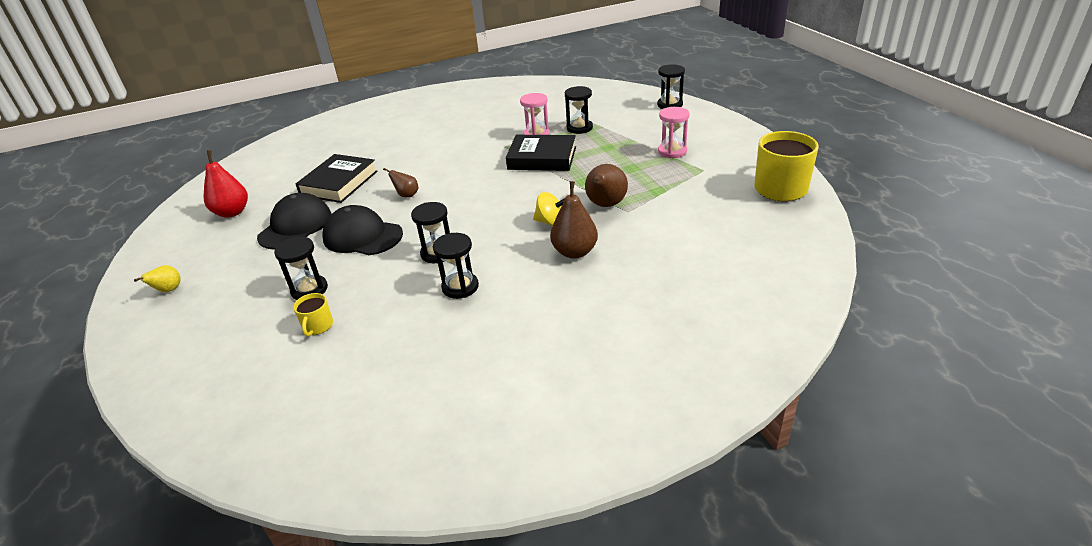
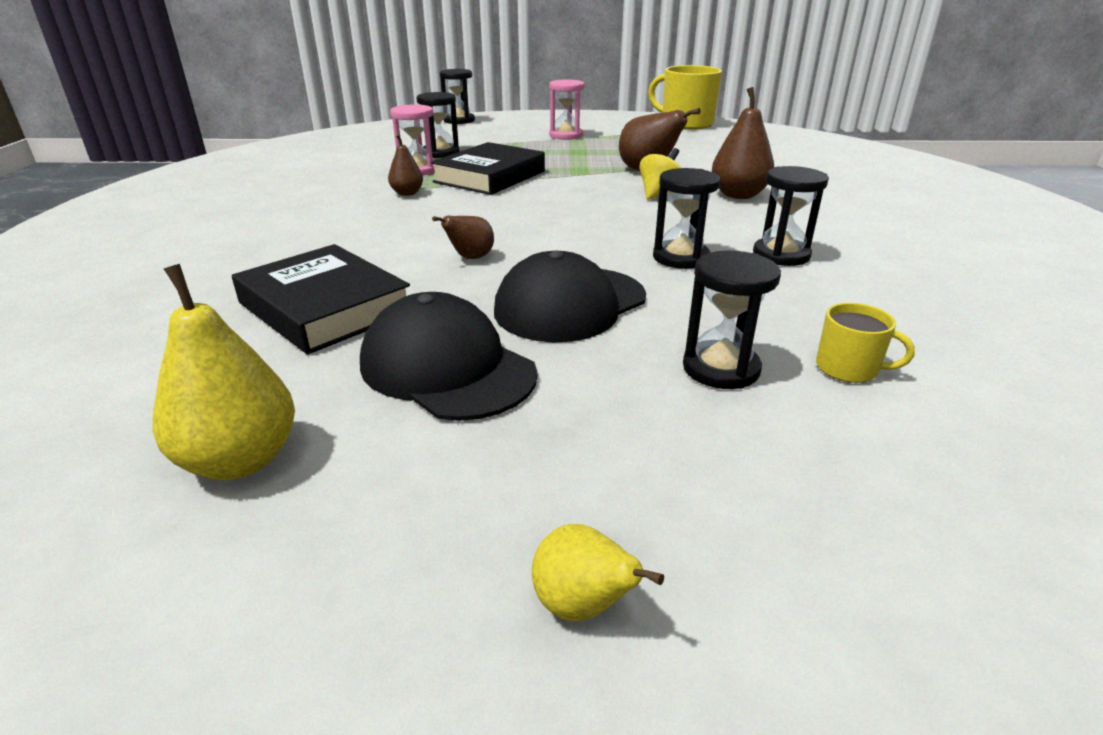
camera: 70 degrees left, 5 degrees down
(232, 212) = (240, 460): red pear -> yellow pear
(492, 147) = (407, 193): none -> brown pear

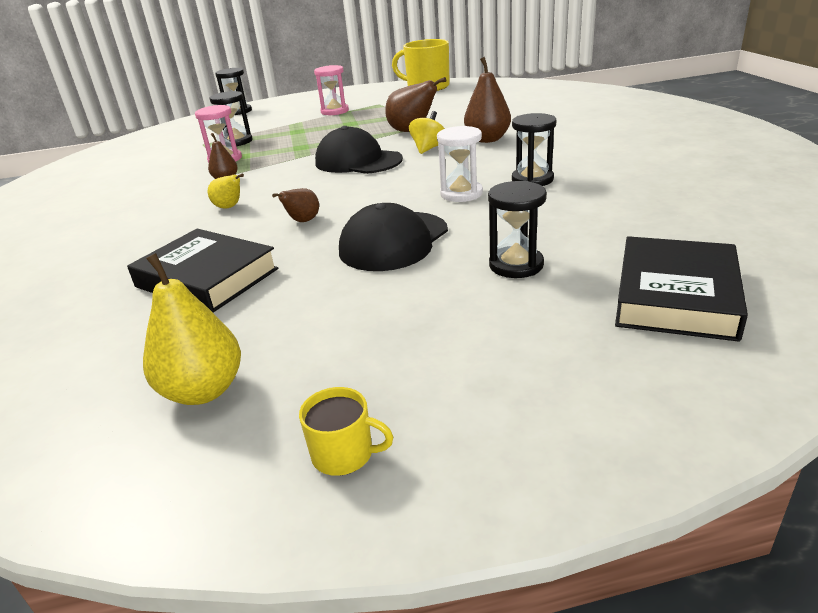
camera: 10 degrees left, 0 degrees up
(447, 368) = (323, 302): black cap -> black cap (358, 161)
(490, 177) = (287, 155): black book -> black book (676, 296)
(583, 606) = (479, 421): yellow pear -> yellow pear (230, 207)
(680, 257) = (461, 194): black hourglass -> white hourglass
(848, 368) = (599, 249): yellow mug -> yellow mug (344, 454)

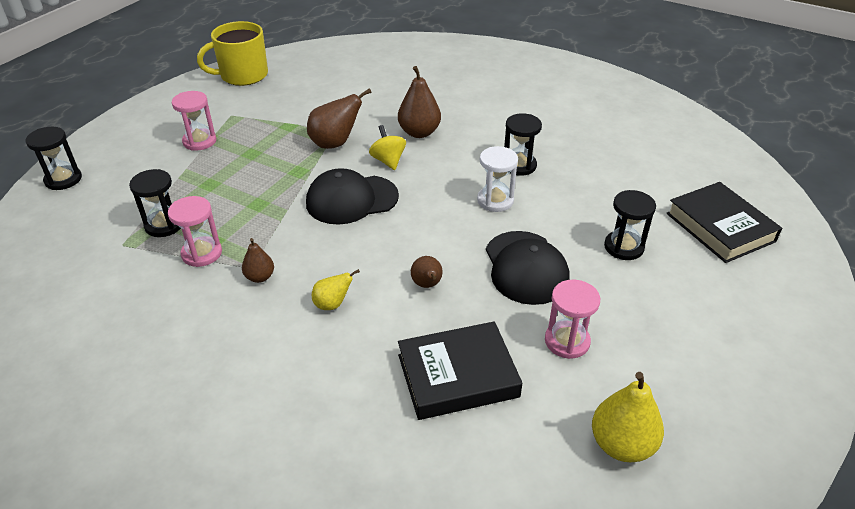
camera: 50 degrees left, 10 degrees up
(320, 300) = (567, 341): none -> pink hourglass
(344, 454) = (742, 417): yellow mug -> none

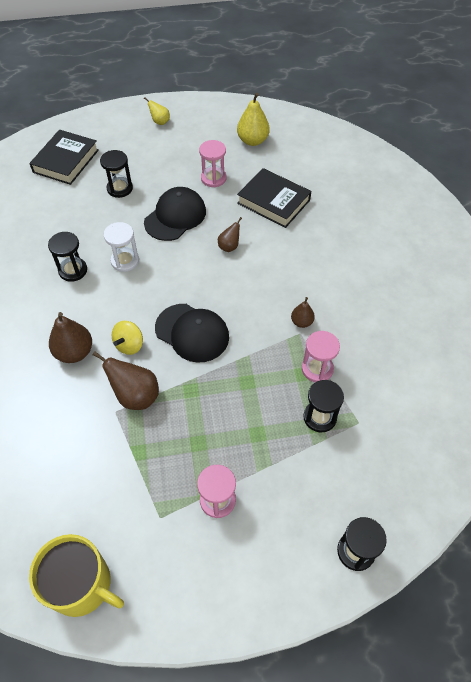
camera: 130 degrees left, 15 degrees up
(332, 304) = (284, 274): yellow pear -> yellow pear (160, 122)

